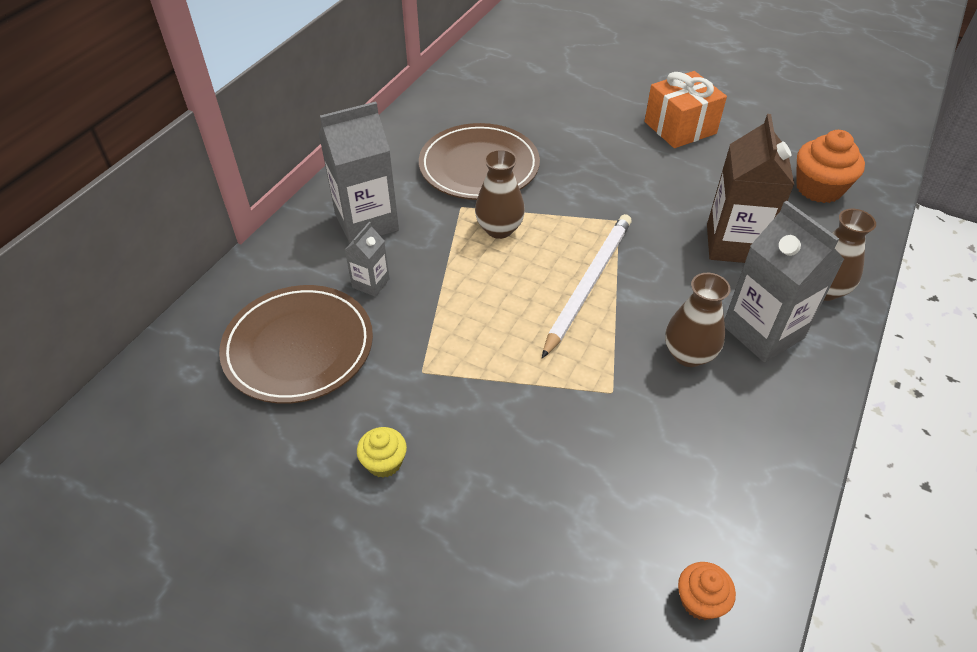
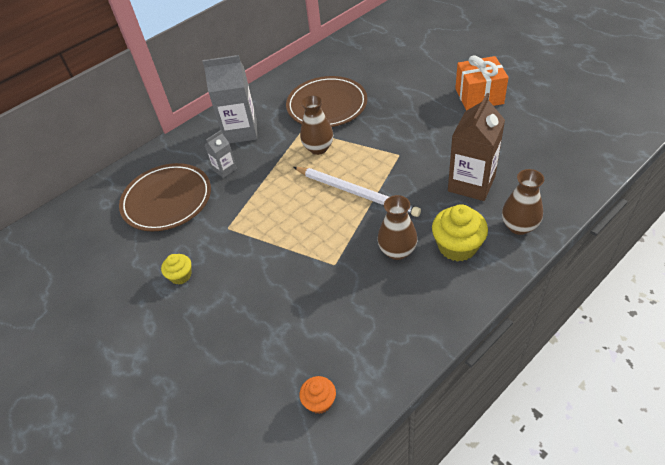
camera: 25 degrees right, 0 degrees up
(588, 283) = (356, 193): white pencil -> white pencil turned 75 degrees clockwise
(763, 332) = (457, 246): grey carton -> yellow cupcake
(819, 188) = (559, 154): orange cupcake -> none

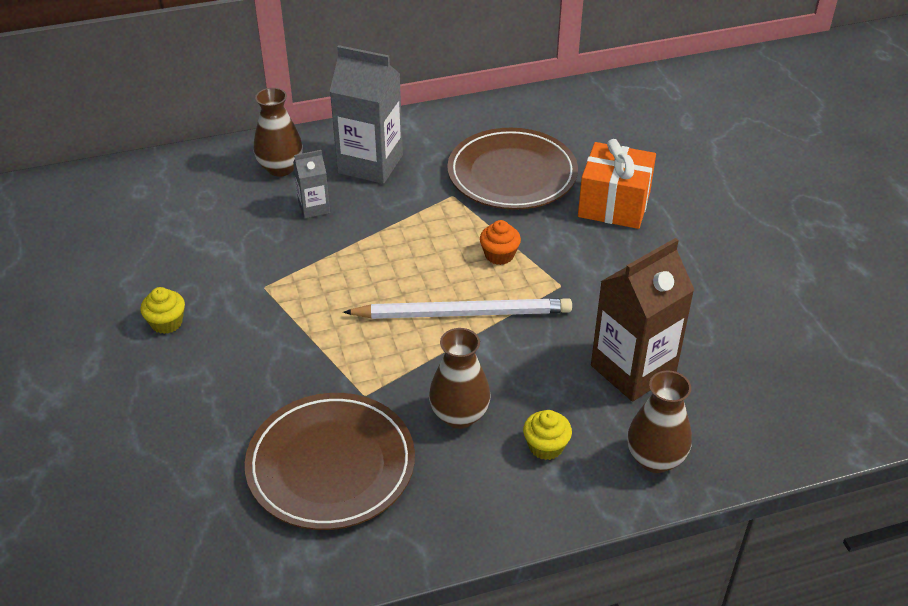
camera: 20 degrees right, 5 degrees down
(167, 200) = (215, 218): brown plate -> brown plate (331, 465)
(318, 148) = (456, 230): brown vase -> brown vase (280, 168)
(319, 401) = (222, 556): orange cupcake -> orange cupcake (499, 255)
(356, 193) = (463, 313): white pencil -> white pencil turned 60 degrees counterclockwise
(457, 246) = (546, 446): yellow cupcake -> yellow cupcake, size x0.57
(479, 96) = (744, 248): orange gift -> orange gift (614, 204)

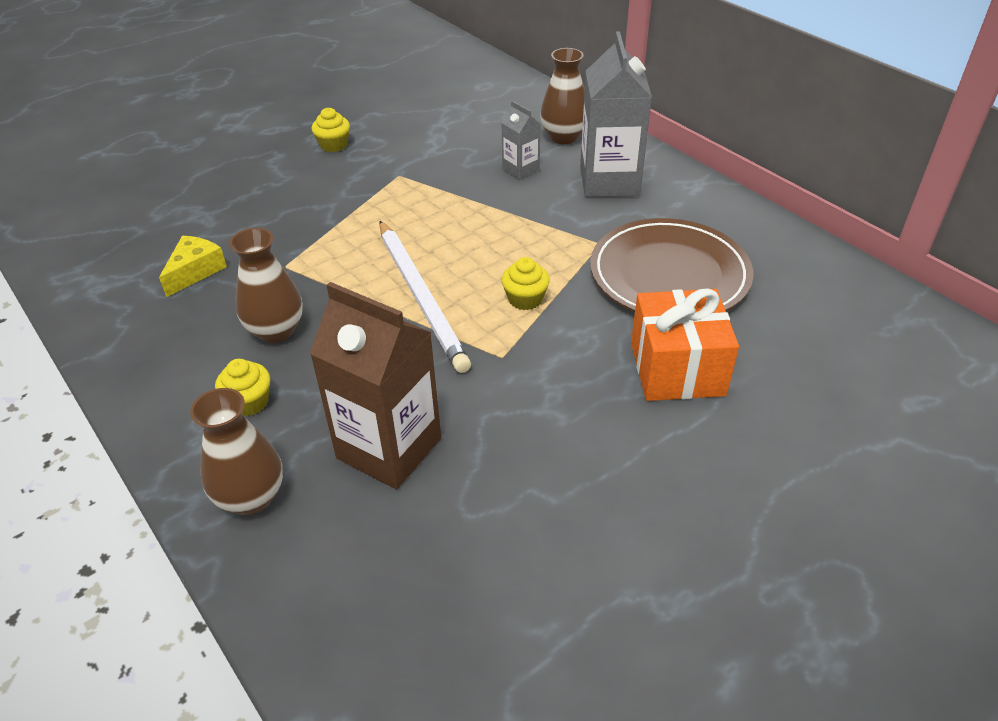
camera: 70 degrees right, 0 degrees up
(331, 465) = (195, 271): brown plate -> yellow cheese
(499, 255) = (525, 299): orange cupcake -> yellow cupcake

